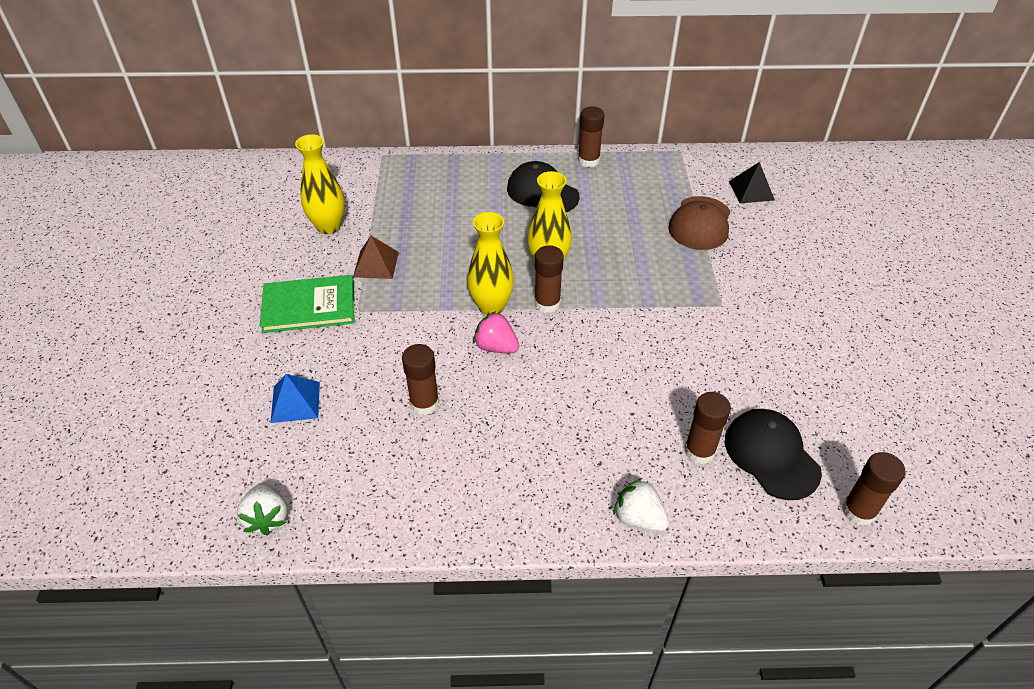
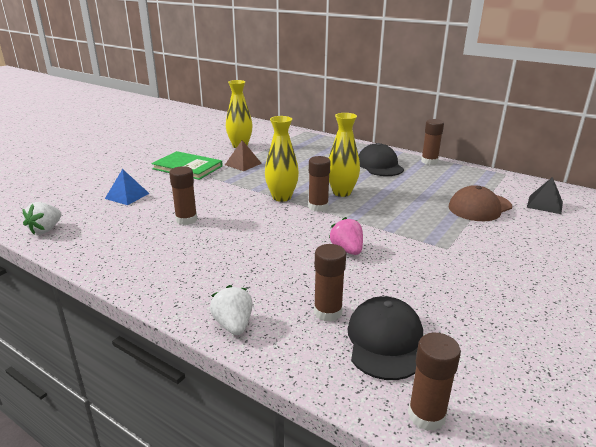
camera: 35 degrees right, 20 degrees down
(496, 347) = (260, 213): pink strawberry -> pink strawberry (347, 250)

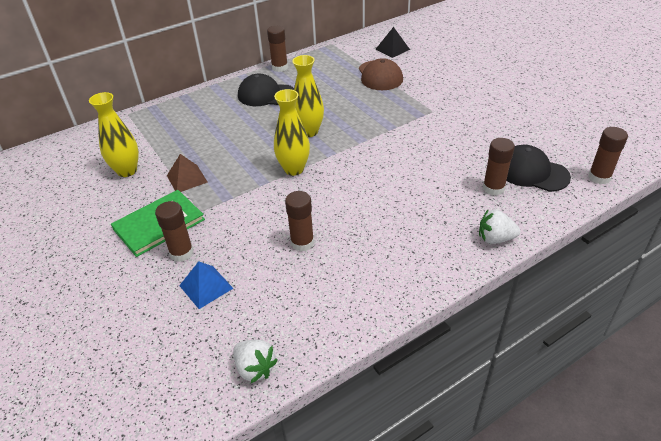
camera: 65 degrees left, 15 degrees up
(318, 207) = (329, 152): brown glue stick -> brown glue stick (181, 253)
(347, 250) = (413, 157): pink strawberry -> none

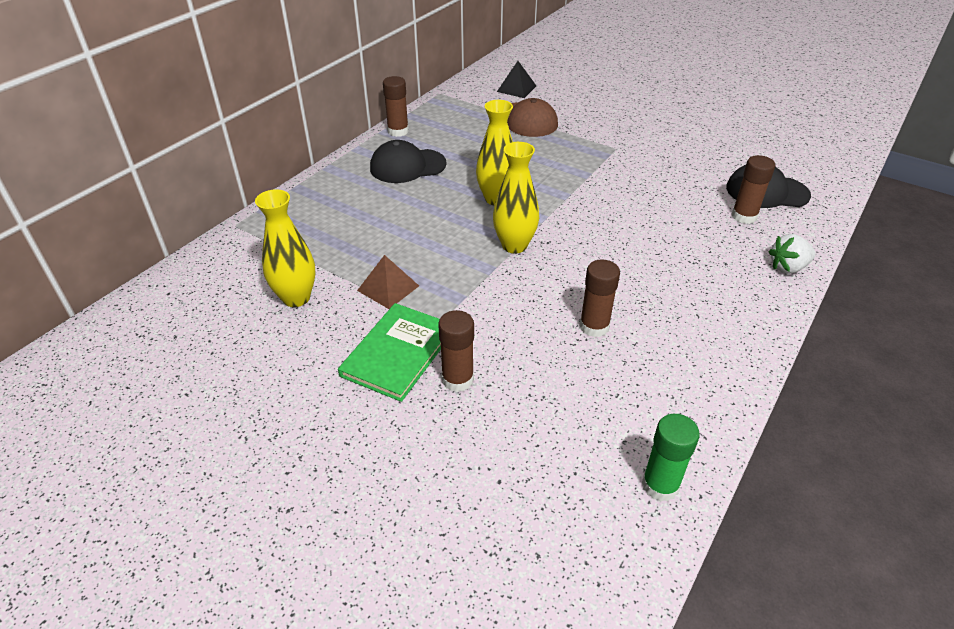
camera: 25 degrees left, 0 degrees up
(206, 287) = (523, 410): blue pyramid -> none
(255, 368) = (660, 485): white strawberry -> green glue stick
(599, 177) = (830, 183): brown glue stick -> none

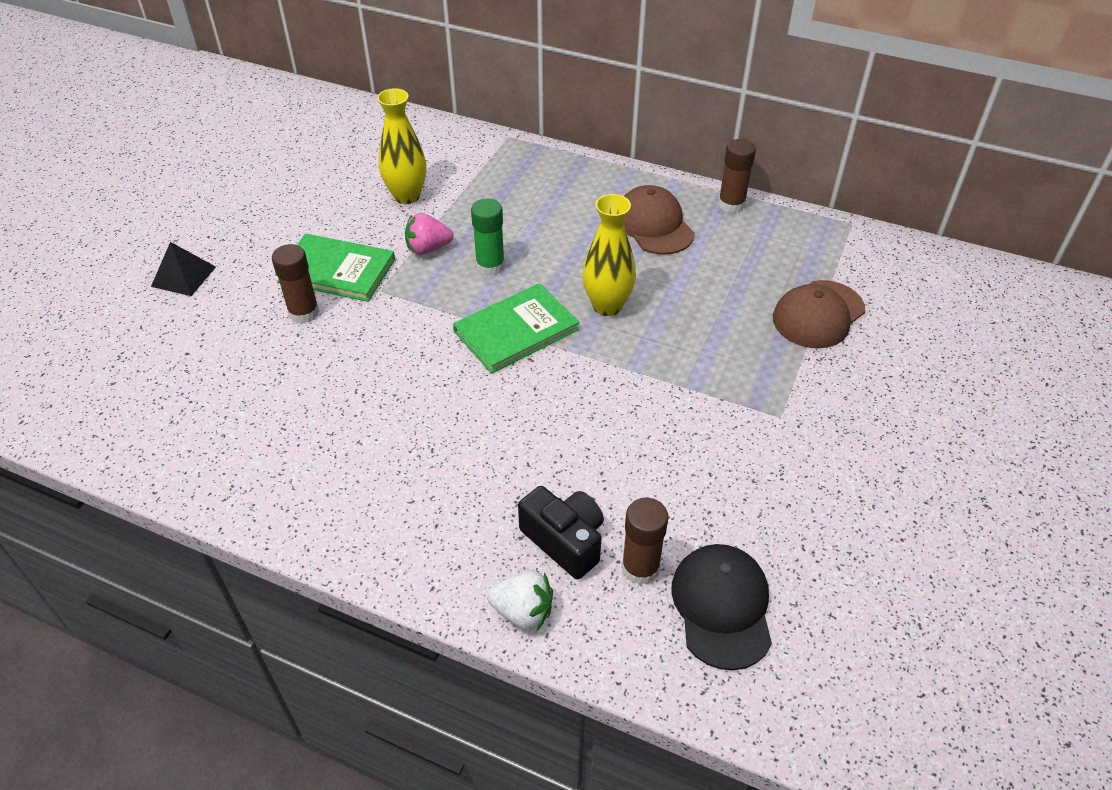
camera: 80 degrees right, 5 degrees up
(388, 288) = (428, 248): brown pyramid -> pink strawberry
(407, 166) = (654, 225): black cap -> brown cap
(514, 245) = (516, 330): yellow vase -> green book
(516, 88) = (911, 295): black pyramid -> black pyramid (183, 276)
(594, 326) = (383, 406): brown glue stick -> none
(660, 485) = (169, 461): green glue stick -> green glue stick (490, 266)
(726, 244) = (564, 541): none -> black camera
(788, 267) = (523, 612): white strawberry -> white strawberry turned 135 degrees clockwise

